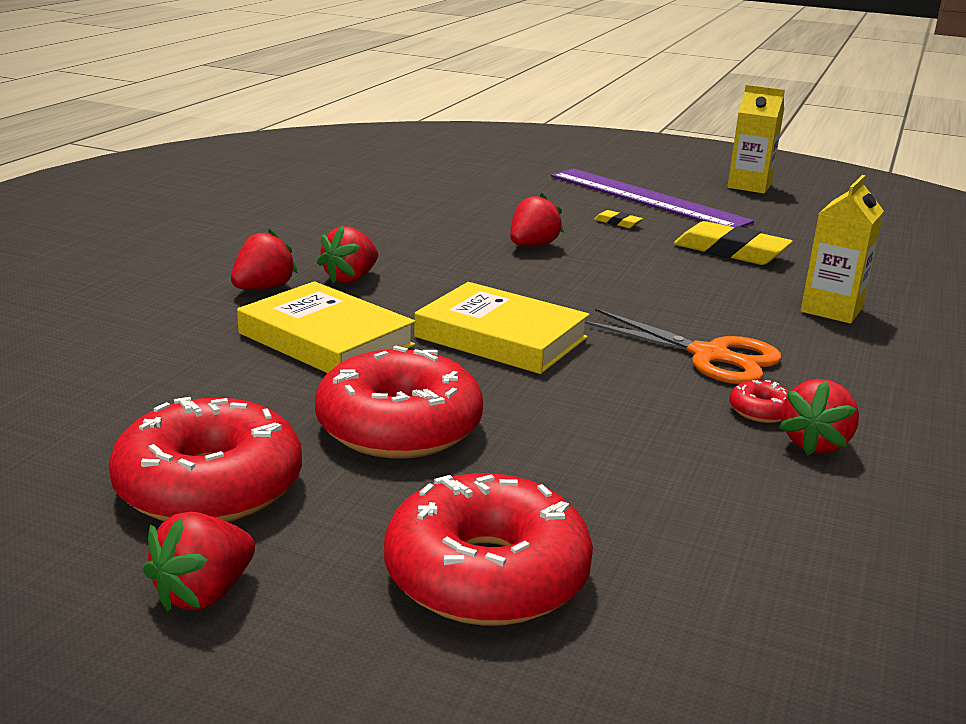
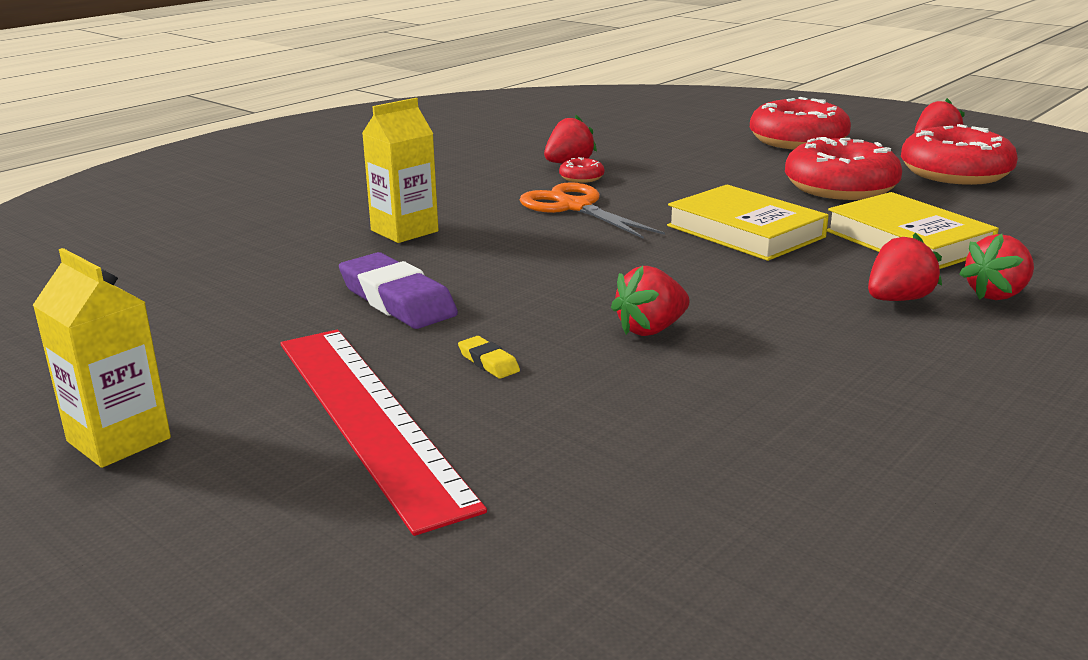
camera: 160 degrees left, 0 degrees up
(647, 198) = (369, 418): purple ruler -> red ruler
(730, 252) = (397, 300): yellow eraser -> purple eraser

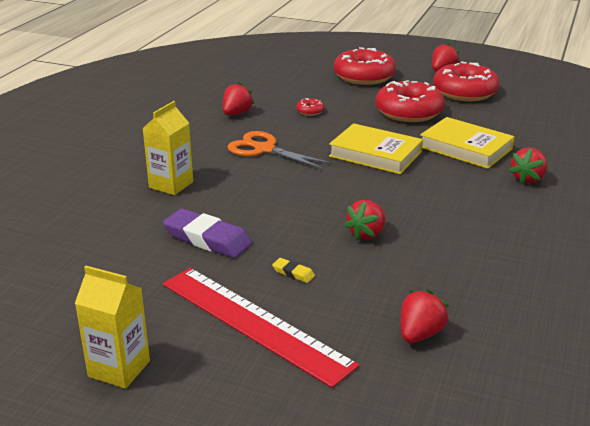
camera: 20 degrees left, 5 degrees up
(581, 178) = (252, 124): red donut -> red donut (310, 111)
(897, 299) = (481, 191): red strawberry -> red strawberry (420, 334)

